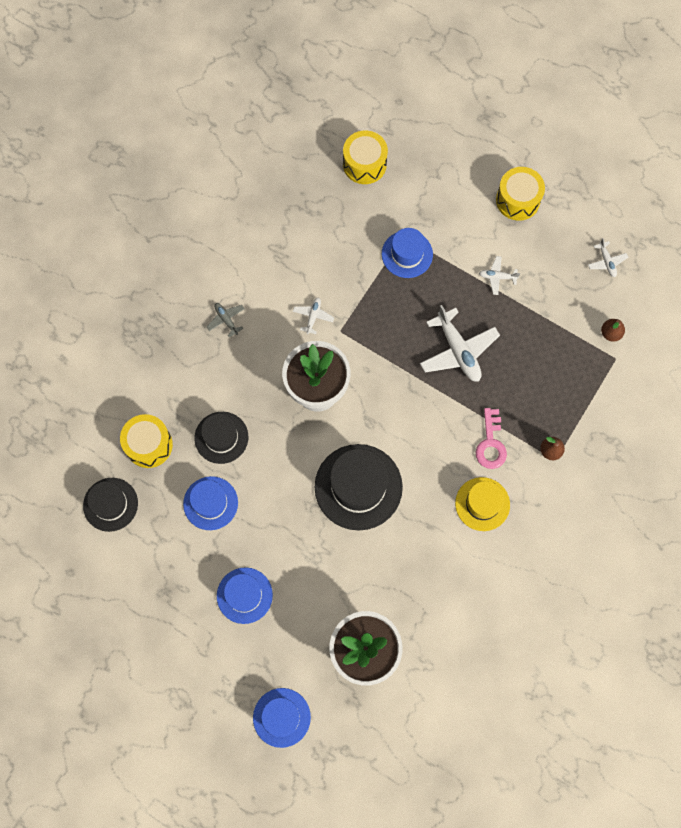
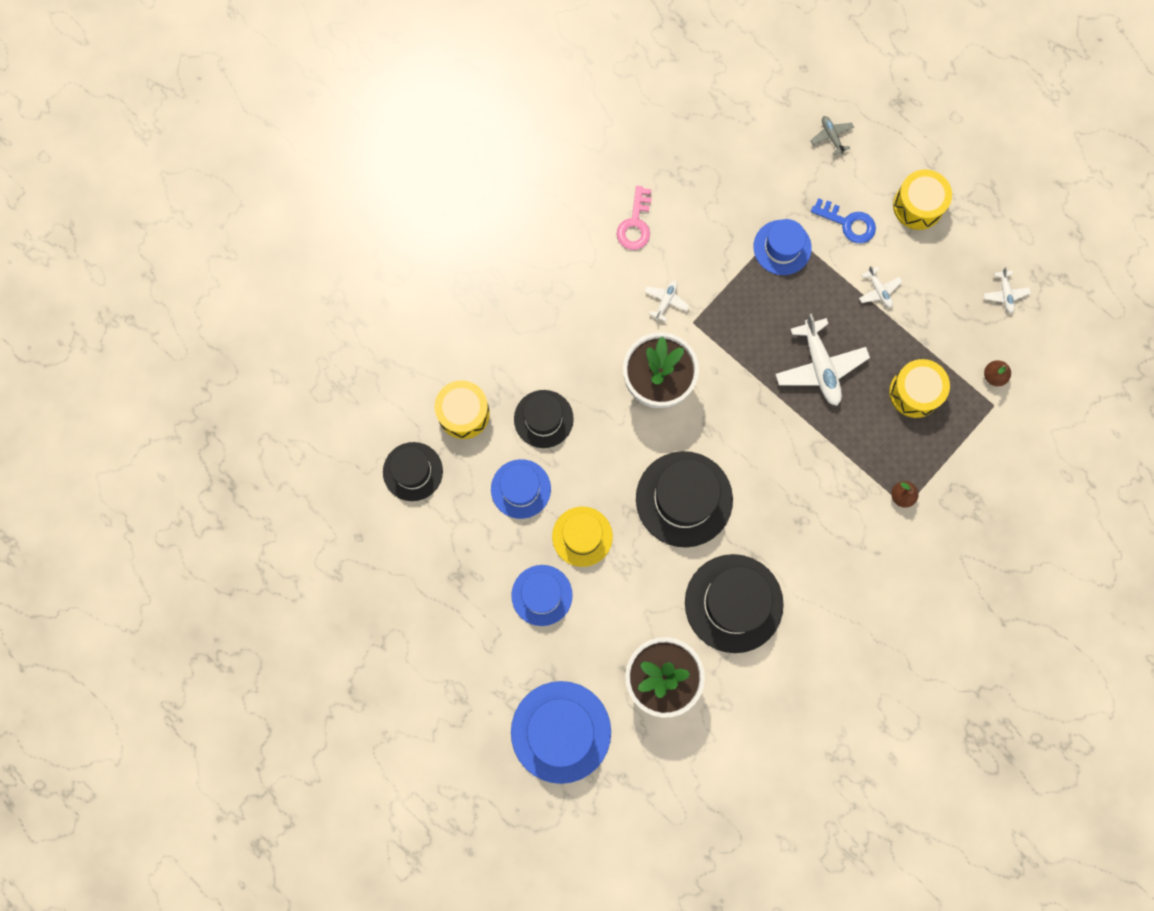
camera: 10 degrees right, 5 degrees up
(226, 320) = (569, 288): grey plane -> grey plane (831, 136)
(281, 717) = (561, 732): blue hat -> blue hat, size x1.61
(364, 164) = (752, 135): yellow drum -> yellow drum (915, 392)
(418, 572) = (733, 603): none -> black hat
(460, 224) = (848, 223): none -> blue key
(482, 504) = (816, 541): yellow hat -> yellow hat (582, 536)
(490, 444) = (837, 477): pink key -> pink key (635, 224)
(497, 277) = (878, 290): white plane -> white plane turned 135 degrees counterclockwise

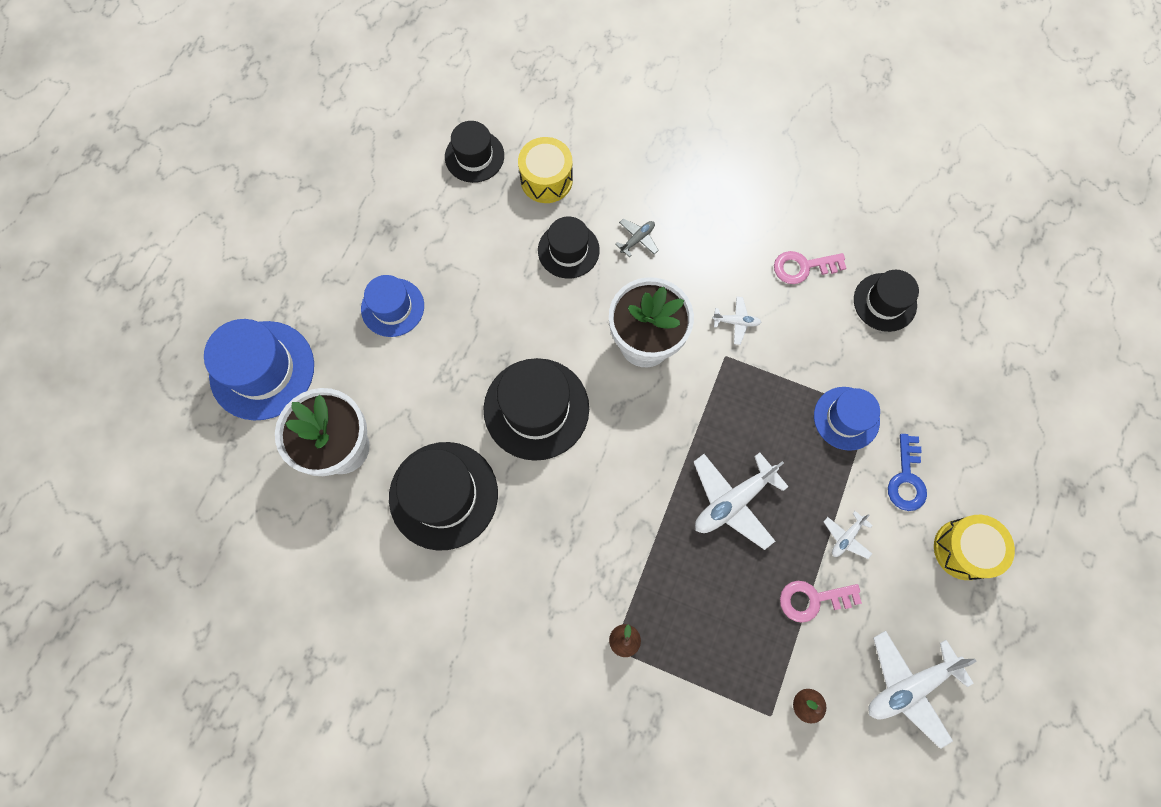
camera: 70 degrees right, 5 degrees down
(520, 489) = (491, 253): blue hat -> none
(582, 536) = (463, 324): yellow hat -> none
(692, 171) = (884, 302): none -> black hat
(831, 136) = (994, 429): grey plane -> grey plane (637, 239)
(915, 392) = (747, 616): yellow drum -> none
(918, 337) = (812, 599): none -> pink key
(1005, 294) = (909, 686): white plane -> white plane, size x2.01

